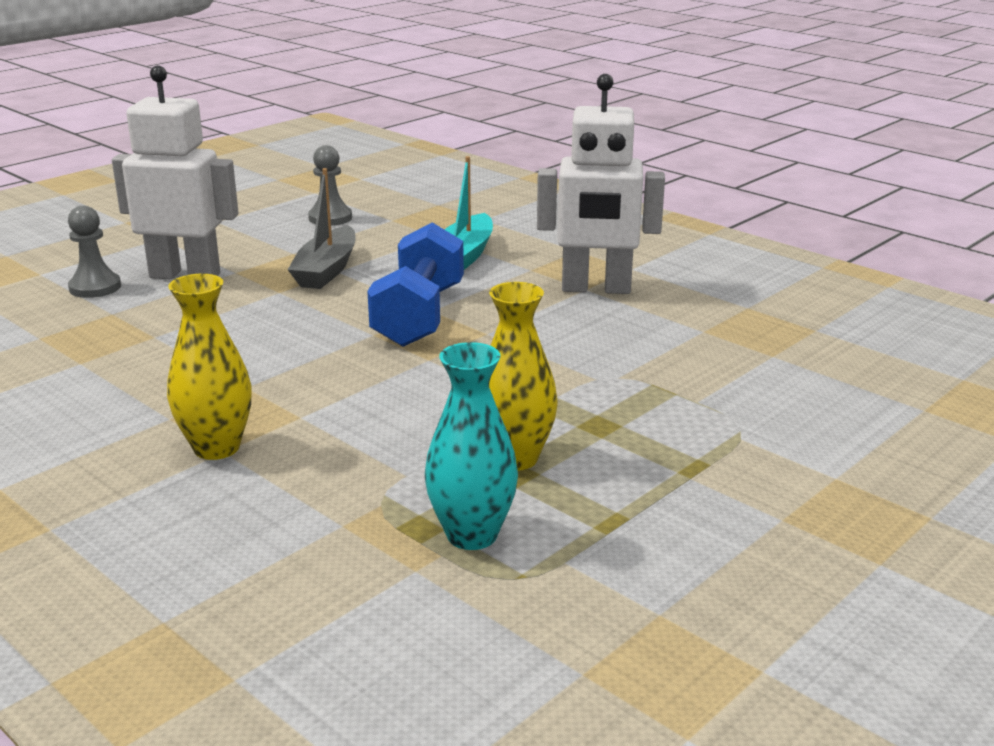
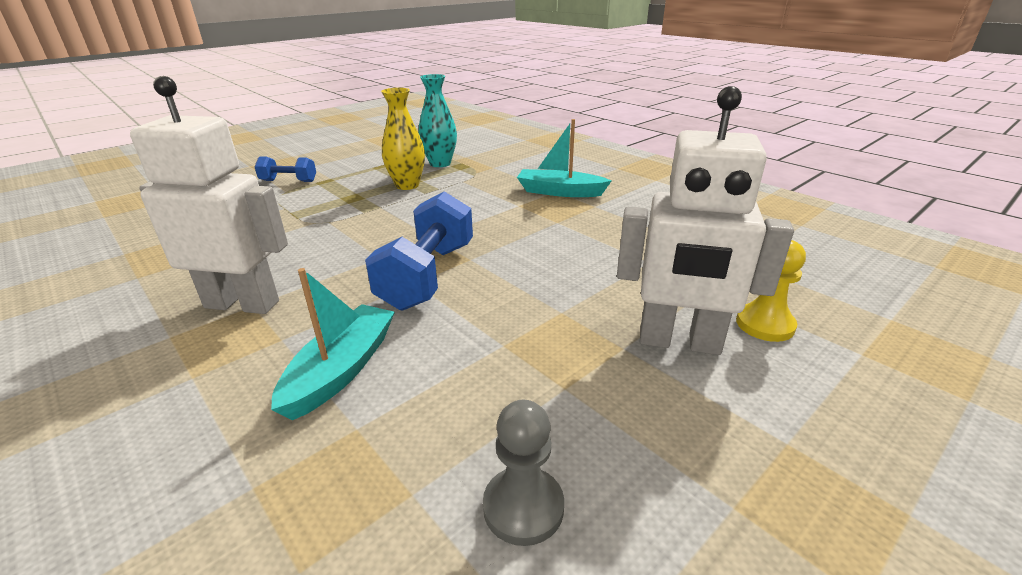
camera: 175 degrees left, 5 degrees up
(95, 287) = (765, 324): grey pawn -> yellow pawn
(216, 448) = (559, 192): yellow vase -> turquoise boat
(326, 270) = (515, 345): grey boat -> none
(767, 464) = (288, 181): none -> blue dumbbell

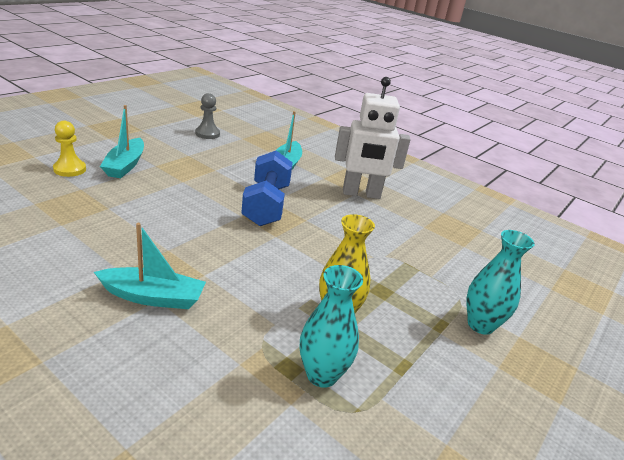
camera: 165 degrees right, 0 degrees up
(288, 181) = (480, 325): blue dumbbell -> turquoise vase
(679, 342) = (125, 165): white robot -> turquoise boat

